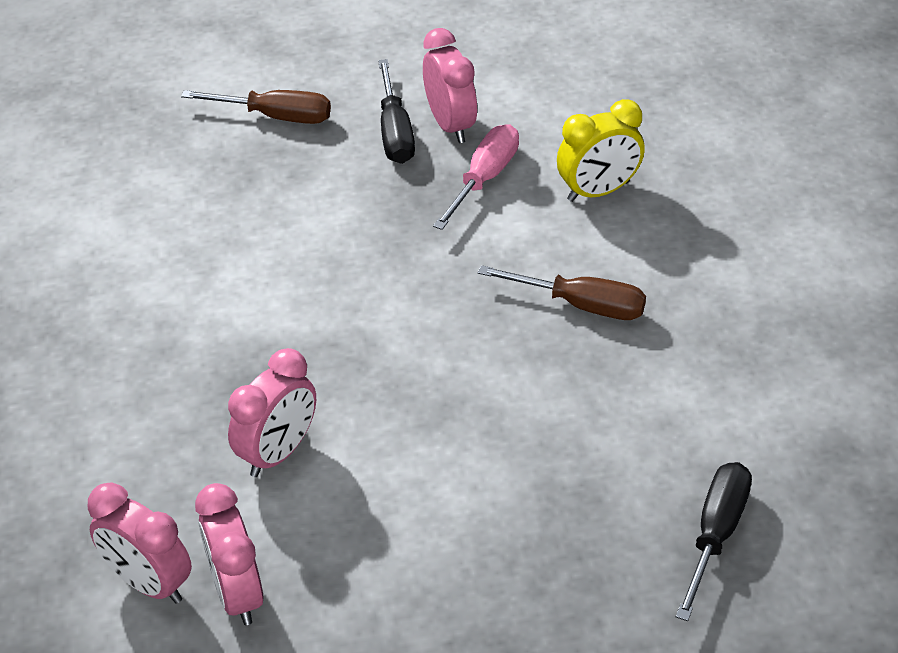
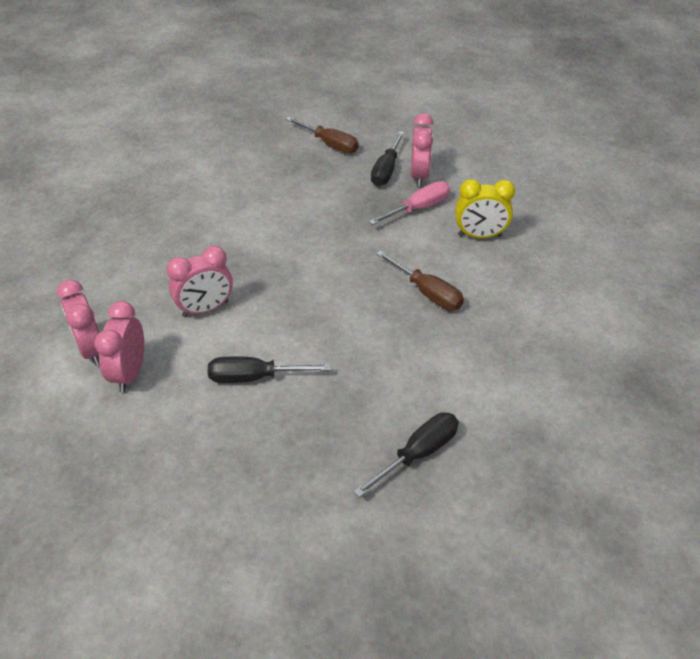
camera: 25 degrees right, 0 degrees up
(426, 523) = (255, 377): none -> black screwdriver

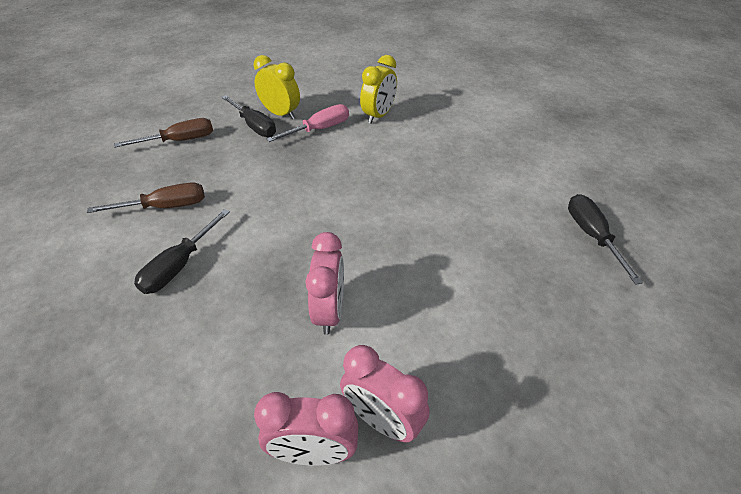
camera: 60 degrees left, 0 degrees up
(255, 377) = (454, 306): black screwdriver -> black screwdriver (180, 265)
(418, 208) = (319, 129): pink screwdriver -> pink screwdriver turned 60 degrees clockwise
(419, 176) = (281, 114): pink clock -> yellow clock
(427, 292) = (420, 163): brown screwdriver -> brown screwdriver (165, 207)

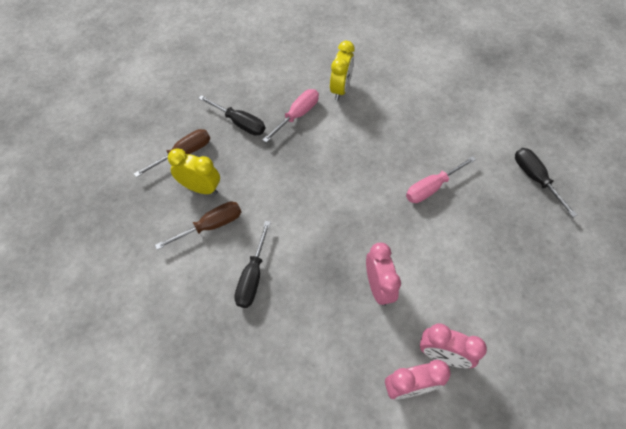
camera: 15 degrees left, 15 degrees up
(281, 114) = (256, 104): yellow clock -> yellow clock (201, 188)
(448, 220) = (432, 187): none -> pink screwdriver

